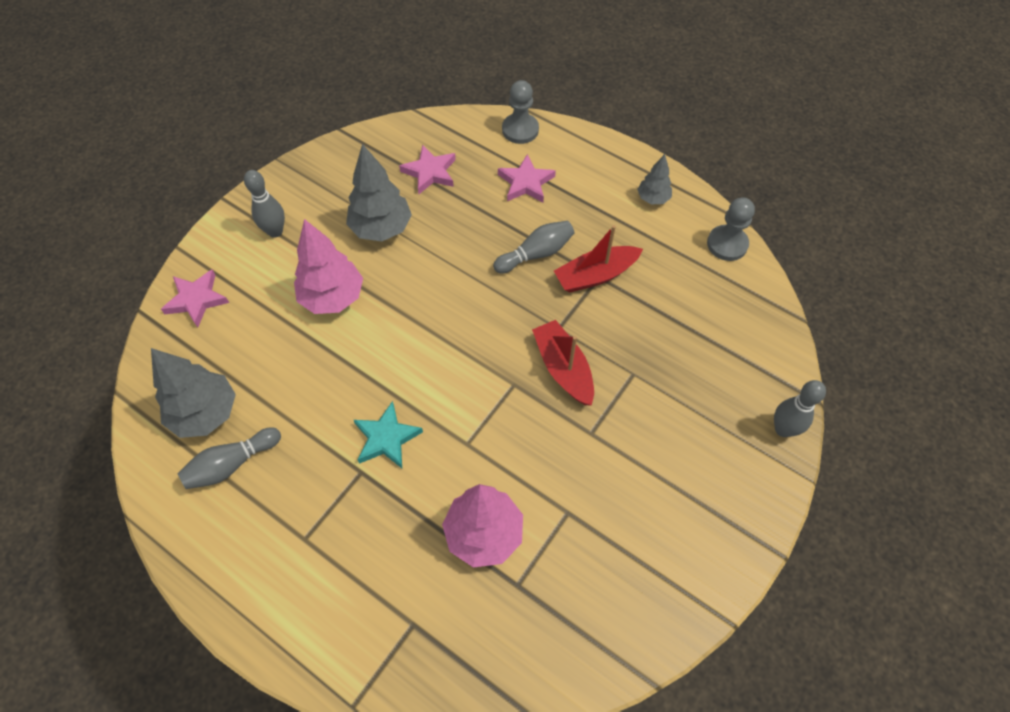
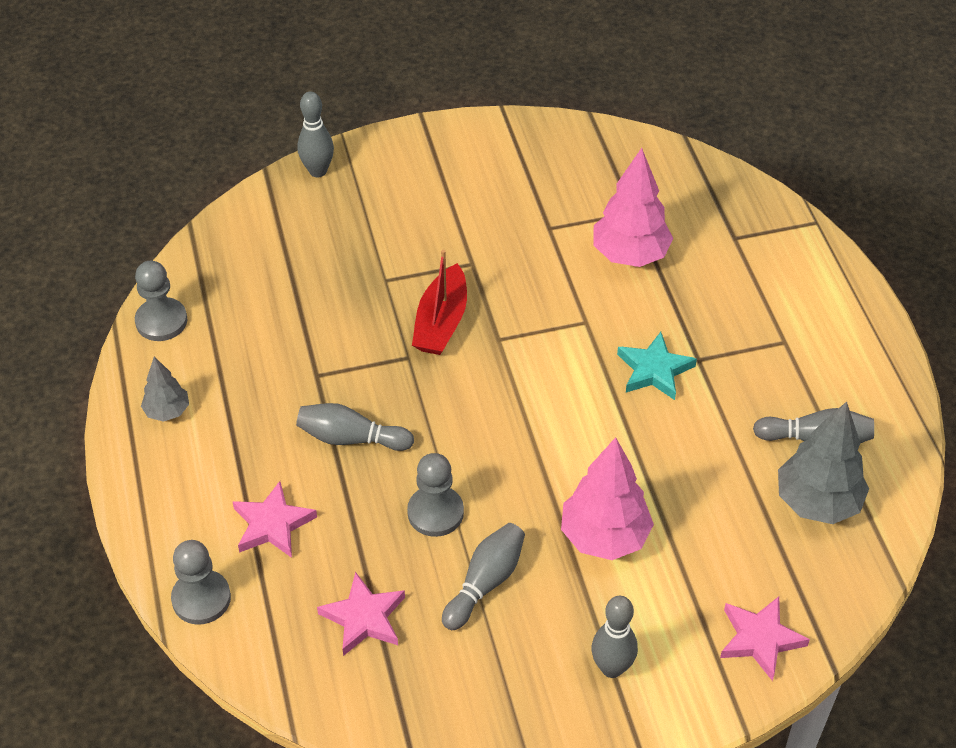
camera: 140 degrees left, 10 degrees down
(381, 228) = (485, 583): grey tree -> grey bowling pin
(444, 246) = (435, 512): none -> grey pawn
(595, 275) = (318, 378): red boat -> none

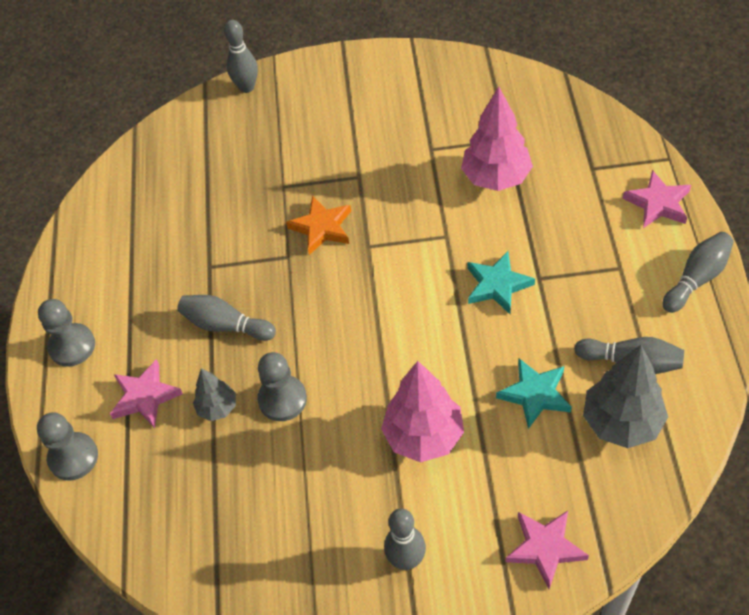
camera: 15 degrees right, 5 degrees up
(161, 321) = (93, 209): grey pawn -> grey pawn (72, 346)
(167, 411) = (81, 289): grey tree -> grey tree (217, 408)
(364, 617) = (203, 489): pink star -> pink star (658, 203)
(441, 322) = (322, 227): red boat -> orange star
(485, 583) = (312, 468): grey bowling pin -> grey bowling pin (696, 278)
(718, 482) = (535, 394): none -> turquoise star

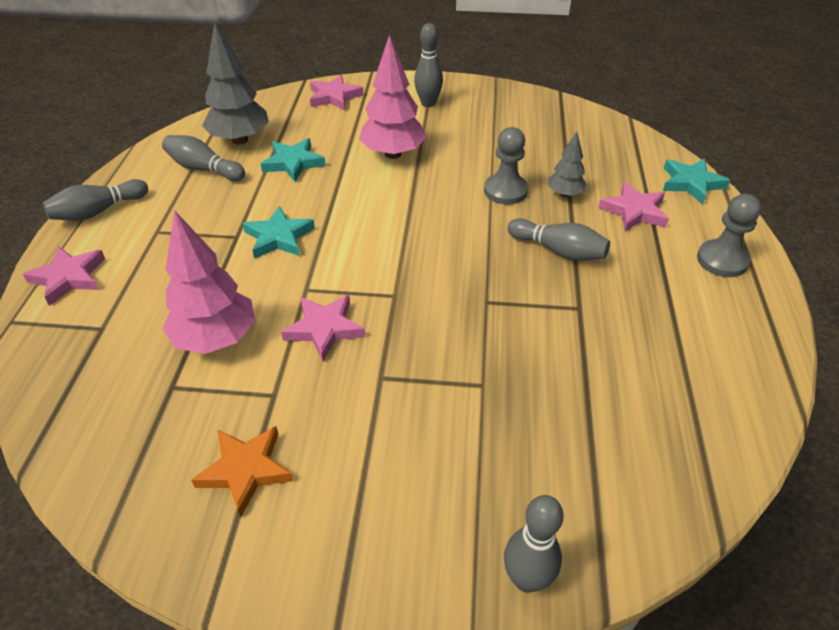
camera: 175 degrees left, 10 degrees down
(73, 457) = (691, 183): grey pawn -> turquoise star
(322, 227) = (442, 324): orange star -> orange star (246, 470)
(415, 204) = (324, 329): none -> pink star

